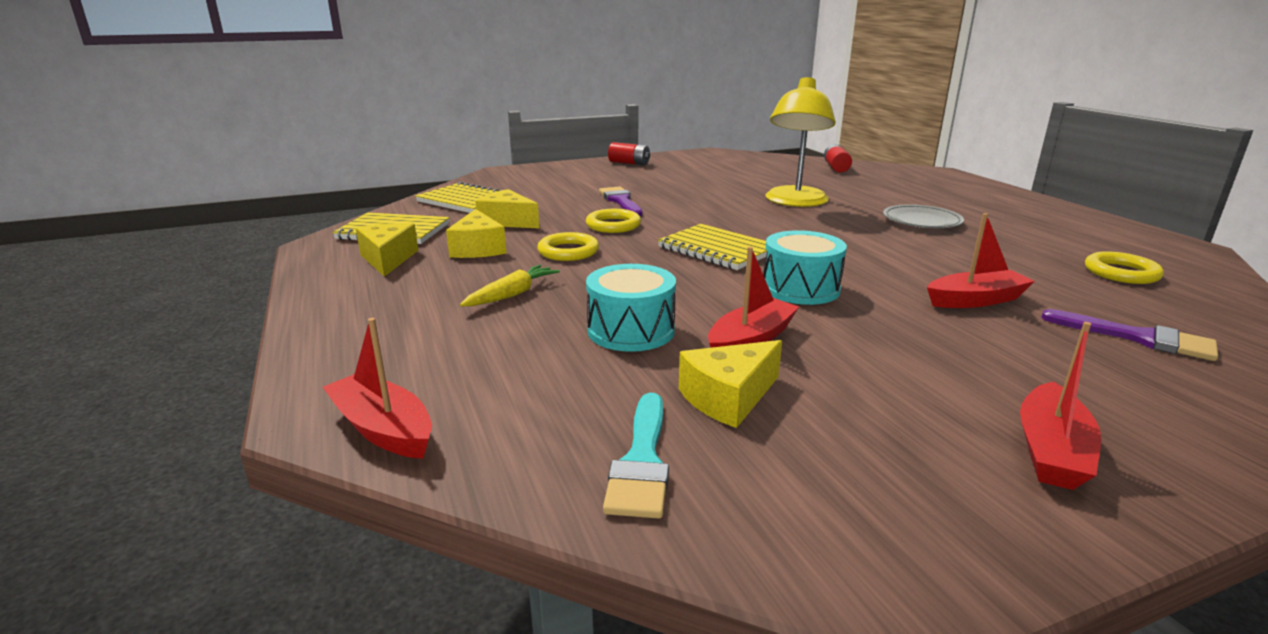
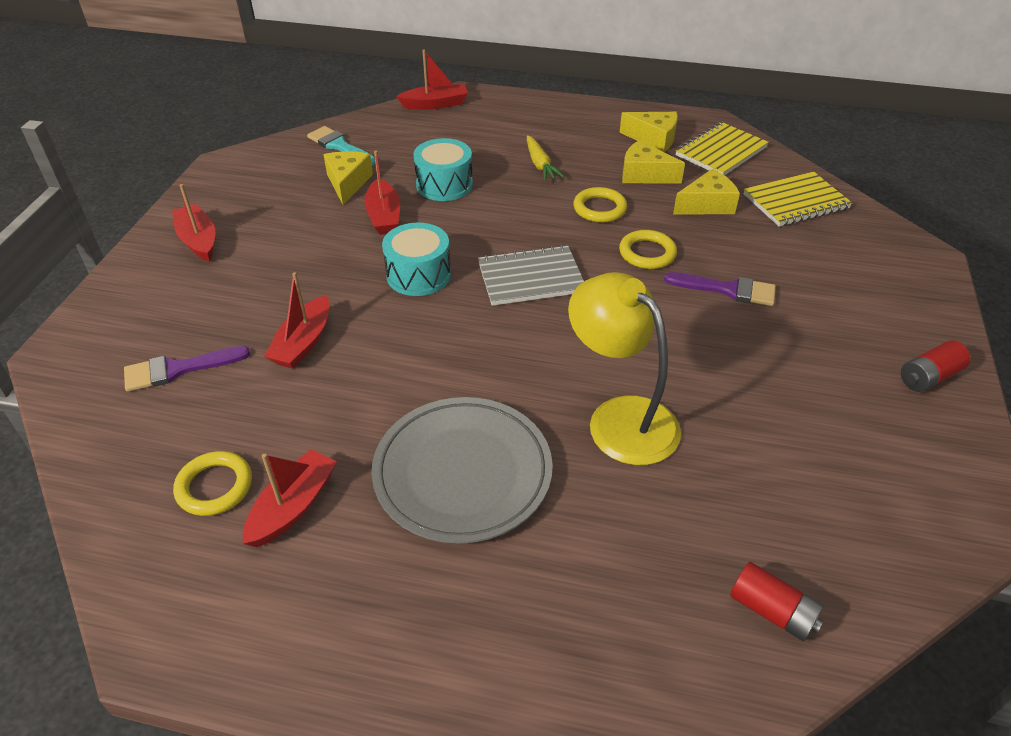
camera: 125 degrees right, 20 degrees up
(717, 250) = (530, 278): yellow notebook -> grey notebook
(921, 221) = (462, 473): grey plate -> grey plate, size x1.72
(1057, 248) = (293, 506): none -> red boat

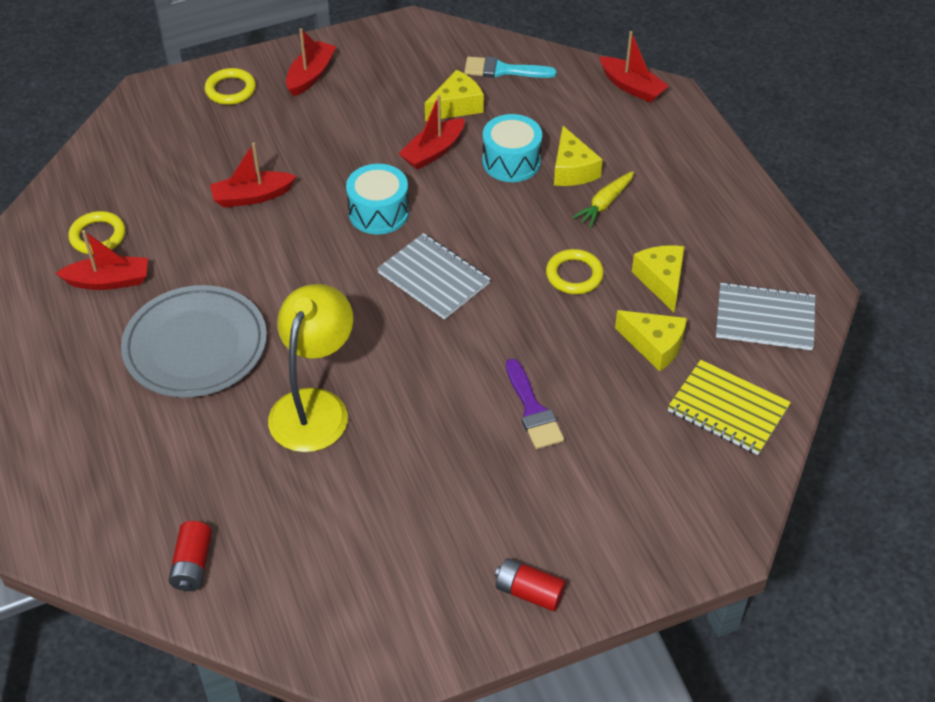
camera: 55 degrees right, 5 degrees up
(179, 369) = (178, 154): purple brush -> none
(339, 146) = (503, 70): turquoise brush -> turquoise brush turned 90 degrees counterclockwise
(647, 253) = (536, 335): yellow ring -> yellow ring (230, 90)
(654, 139) = (734, 260): yellow cheese -> yellow cheese (572, 170)
(721, 151) = (764, 319): yellow notebook -> grey notebook

